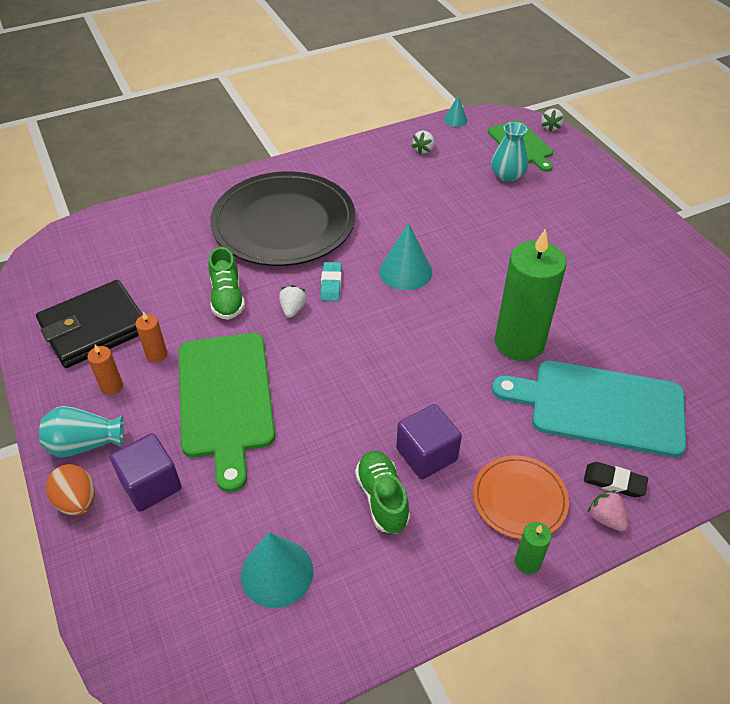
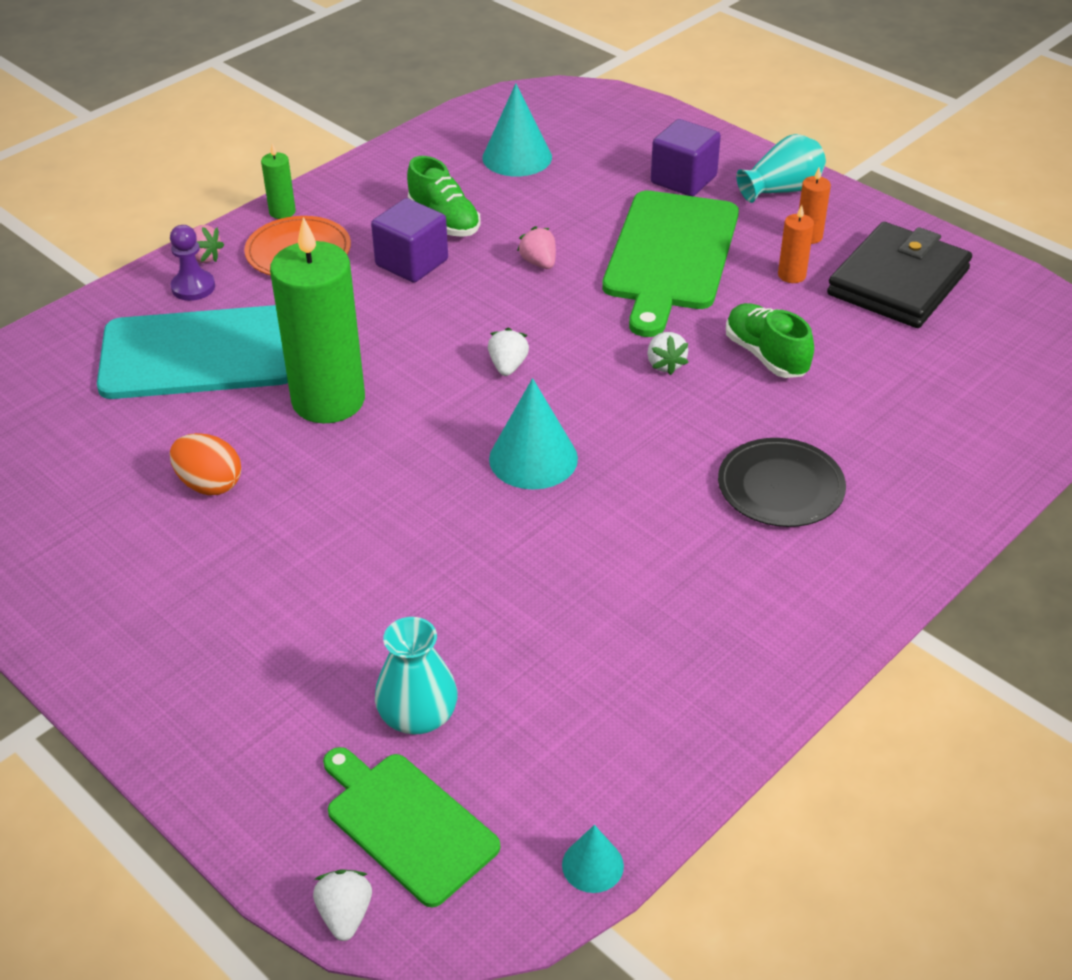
camera: 160 degrees right, 5 degrees down
(77, 501) = (741, 155): orange egg -> orange egg (209, 484)
(225, 399) = (670, 256): green cutting board -> green cutting board turned 135 degrees counterclockwise
(284, 223) = (780, 486): black plate -> black plate, size x0.49
(326, 423) = (539, 263): none -> pink strawberry
(331, 284) = (635, 410): turquoise eraser -> none
(423, 150) = (624, 736): white strawberry -> white strawberry (508, 366)
(614, 482) = (193, 287): black eraser -> purple pawn

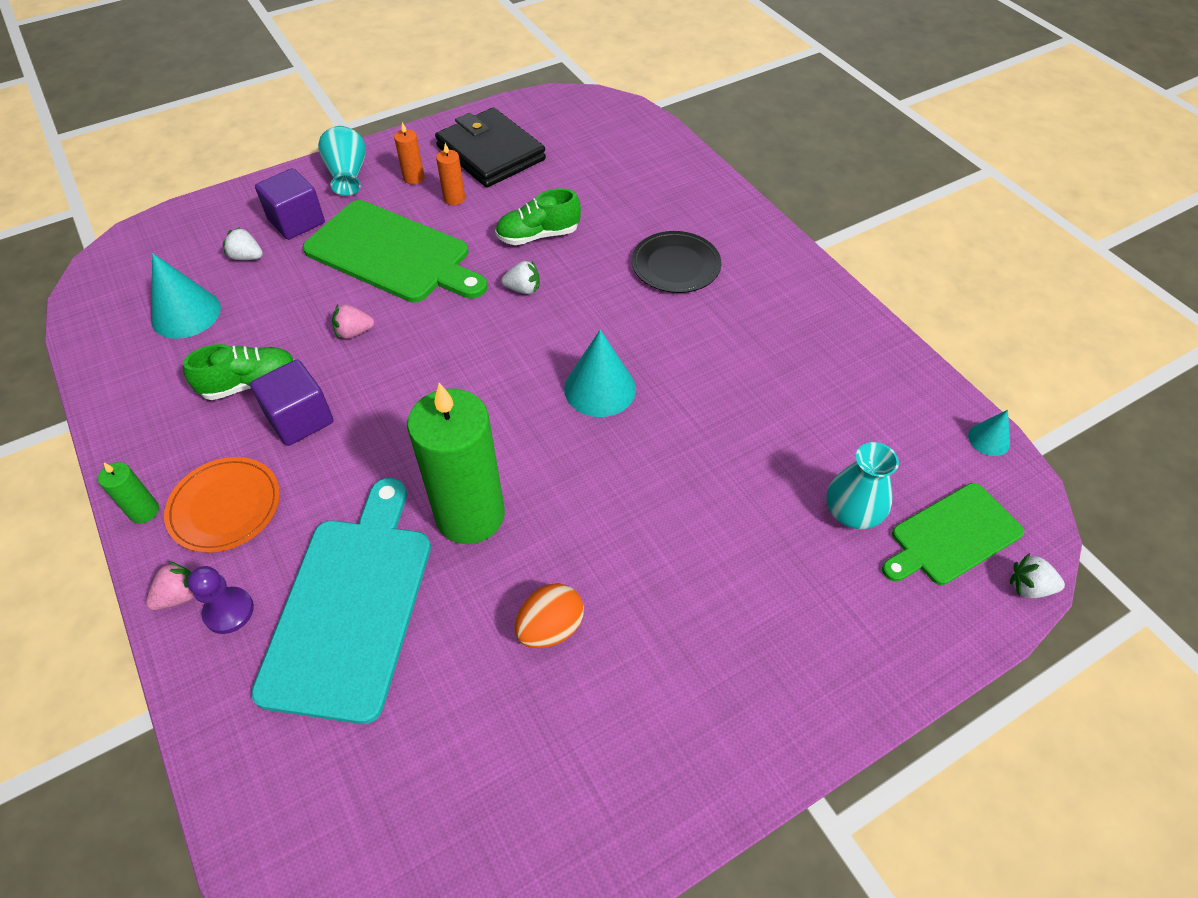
camera: 75 degrees left, 10 degrees up
(508, 366) = (482, 381): white strawberry -> white strawberry (247, 257)

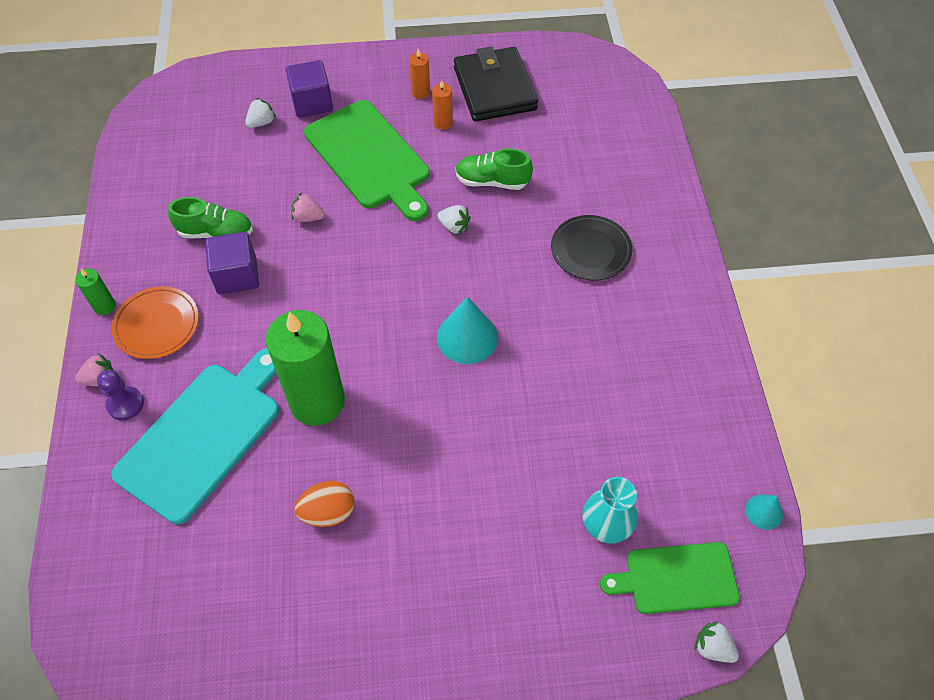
camera: 25 degrees right, 5 degrees up
(186, 313) = (198, 157): turquoise cone -> none
(247, 257) = (262, 122): white strawberry -> white strawberry turned 90 degrees clockwise
(348, 175) = (370, 72): turquoise vase -> none

